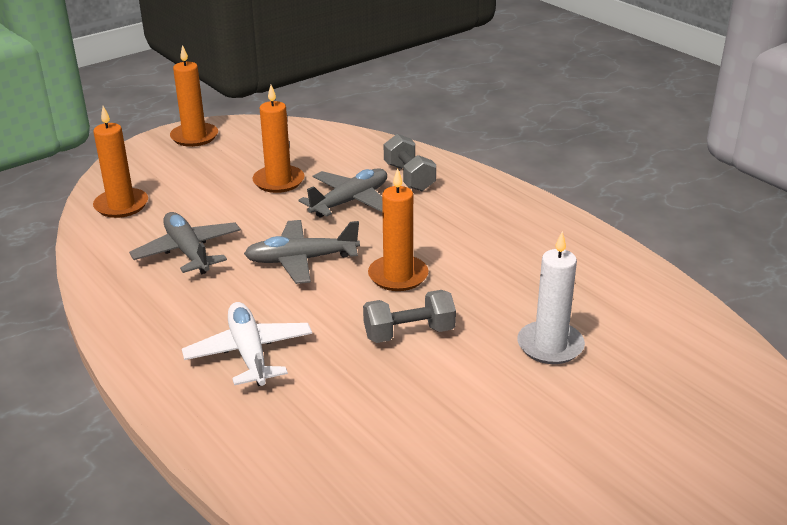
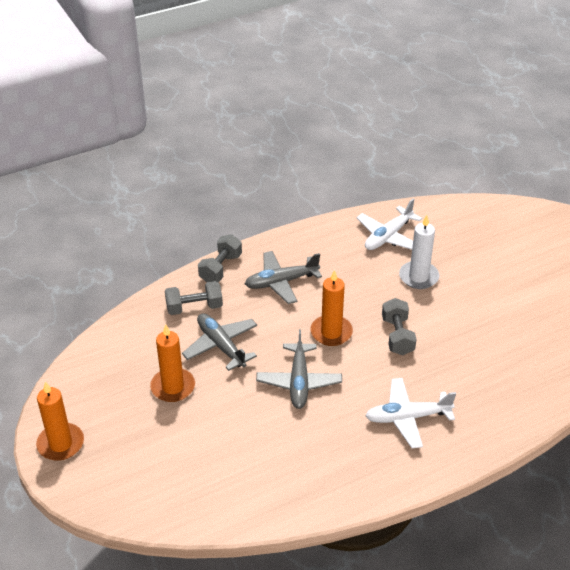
camera: 80 degrees left, 10 degrees up
(121, 205) = (179, 498): orange candle -> none
(188, 252) = (270, 450): grey plane -> grey plane (281, 282)
(486, 184) = (220, 268): none -> grey dumbbell
(631, 309) = (388, 236): none -> white plane

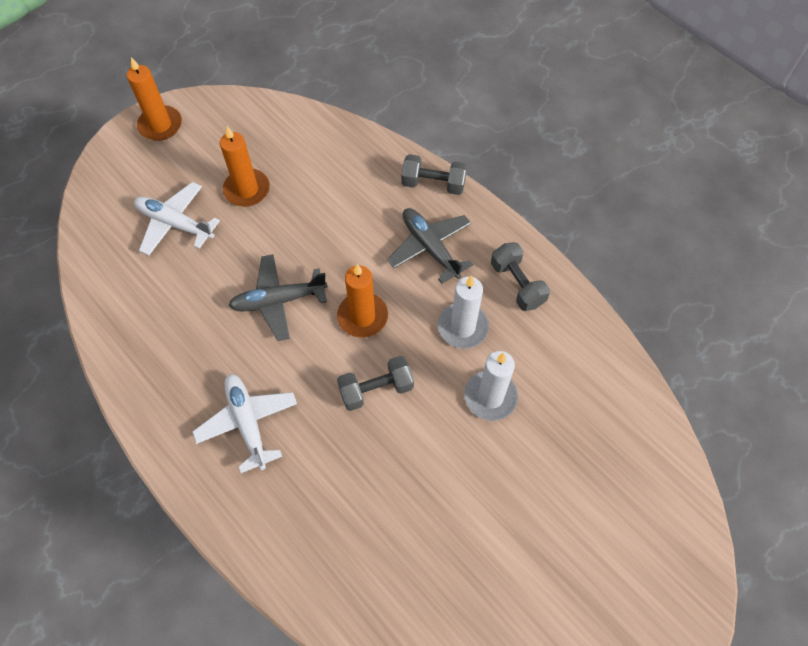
camera: 75 degrees right, 20 degrees up
(194, 307) = (364, 177): grey dumbbell -> grey dumbbell (517, 284)
(221, 346) = (314, 215): grey plane -> none
(358, 279) = (463, 327): none -> white candle
(388, 236) = (556, 347): white plane -> white plane (175, 224)

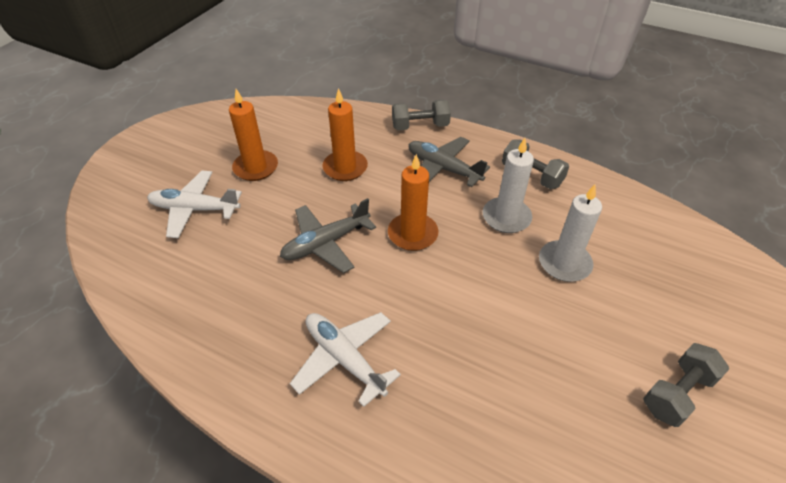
camera: 20 degrees left, 15 degrees down
(160, 125) = (152, 141): orange candle -> orange candle (345, 168)
(376, 389) = (458, 289): grey dumbbell -> grey dumbbell (677, 393)

